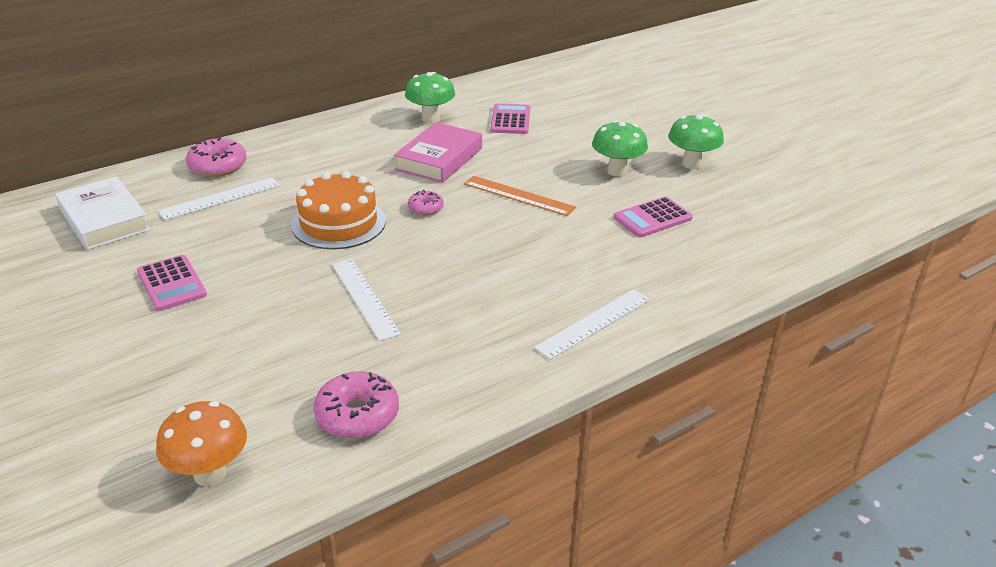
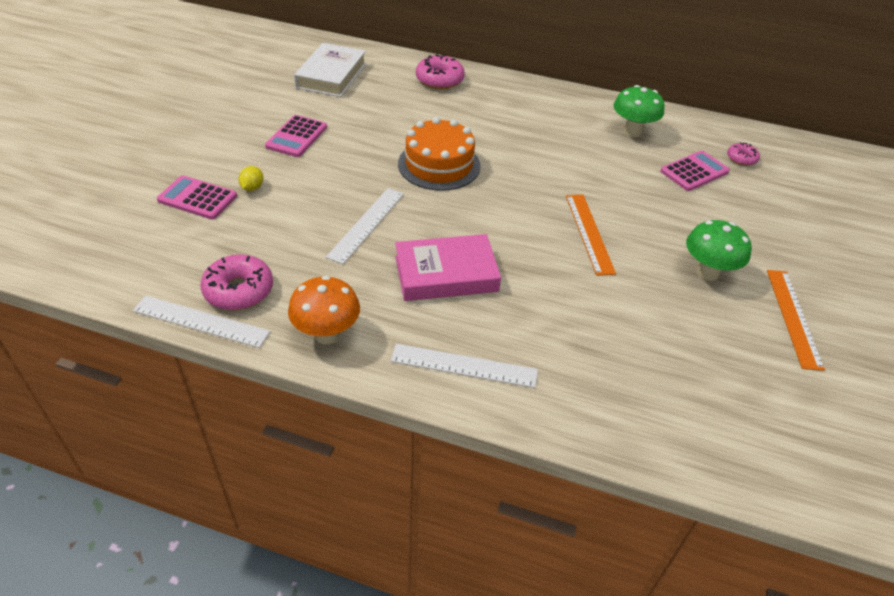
camera: 50 degrees right, 10 degrees up
(210, 474) = (135, 257): orange mushroom -> orange mushroom (327, 334)
(211, 345) = (252, 187): none -> yellow lemon
(220, 198) = (405, 102): white ruler -> white ruler (201, 321)
(426, 208) = (508, 194): pink donut -> pink donut (741, 159)
(439, 159) = (582, 166): pink book -> pink book (446, 274)
(652, 218) = (663, 331): pink calculator -> pink calculator (197, 198)
(691, 164) = (793, 317): green mushroom -> orange ruler

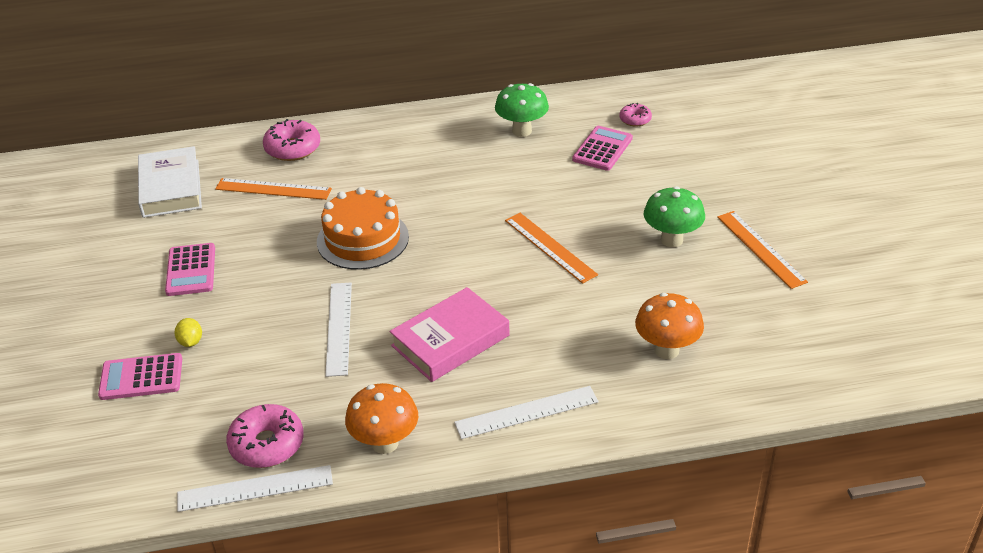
camera: 25 degrees left, 5 degrees down
(402, 103) = (273, 189): none -> orange ruler
(634, 370) = (666, 350): none -> orange mushroom

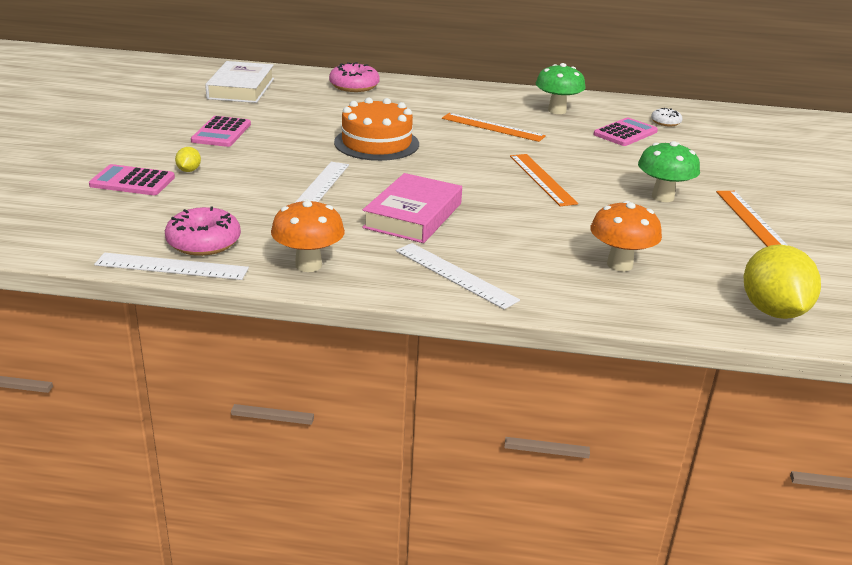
camera: 15 degrees right, 10 degrees down
(273, 189) = (322, 103): orange ruler -> orange ruler (492, 127)
(450, 340) = (413, 215): pink book -> pink book turned 45 degrees counterclockwise
(526, 412) = (455, 275): white ruler -> white ruler turned 45 degrees clockwise
(635, 119) = (665, 122): pink donut -> white donut
(815, 369) = (772, 311): none -> yellow lemon

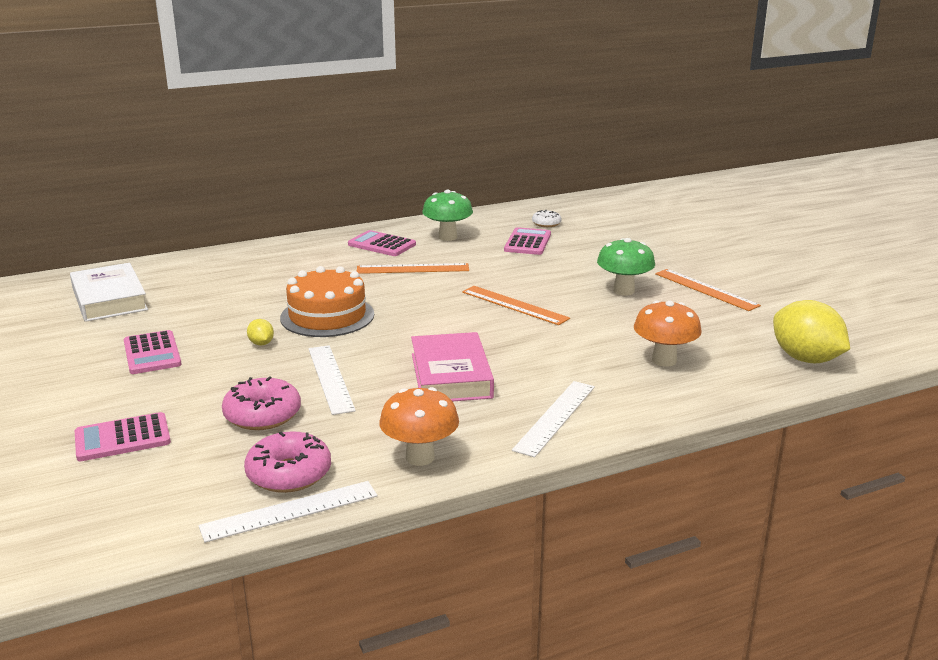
camera: 30 degrees left, 5 degrees down
(189, 170) = (171, 405): yellow lemon -> yellow lemon (261, 343)
(354, 86) = (229, 264): pink donut -> pink donut (262, 415)
(455, 275) = (555, 417): white ruler -> white ruler turned 75 degrees counterclockwise
(492, 102) = (381, 244): none -> pink calculator

